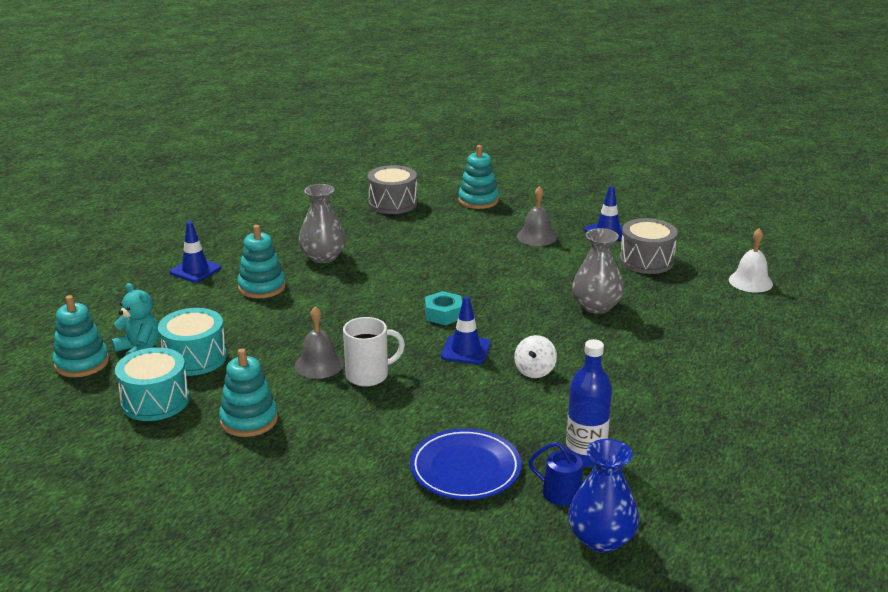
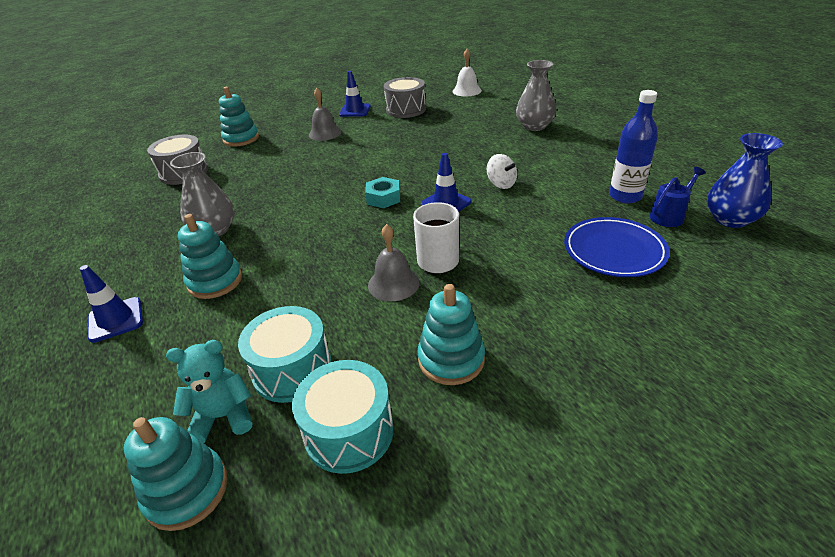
camera: 55 degrees left, 10 degrees up
(596, 306) = (441, 140): grey vase -> grey vase (534, 126)

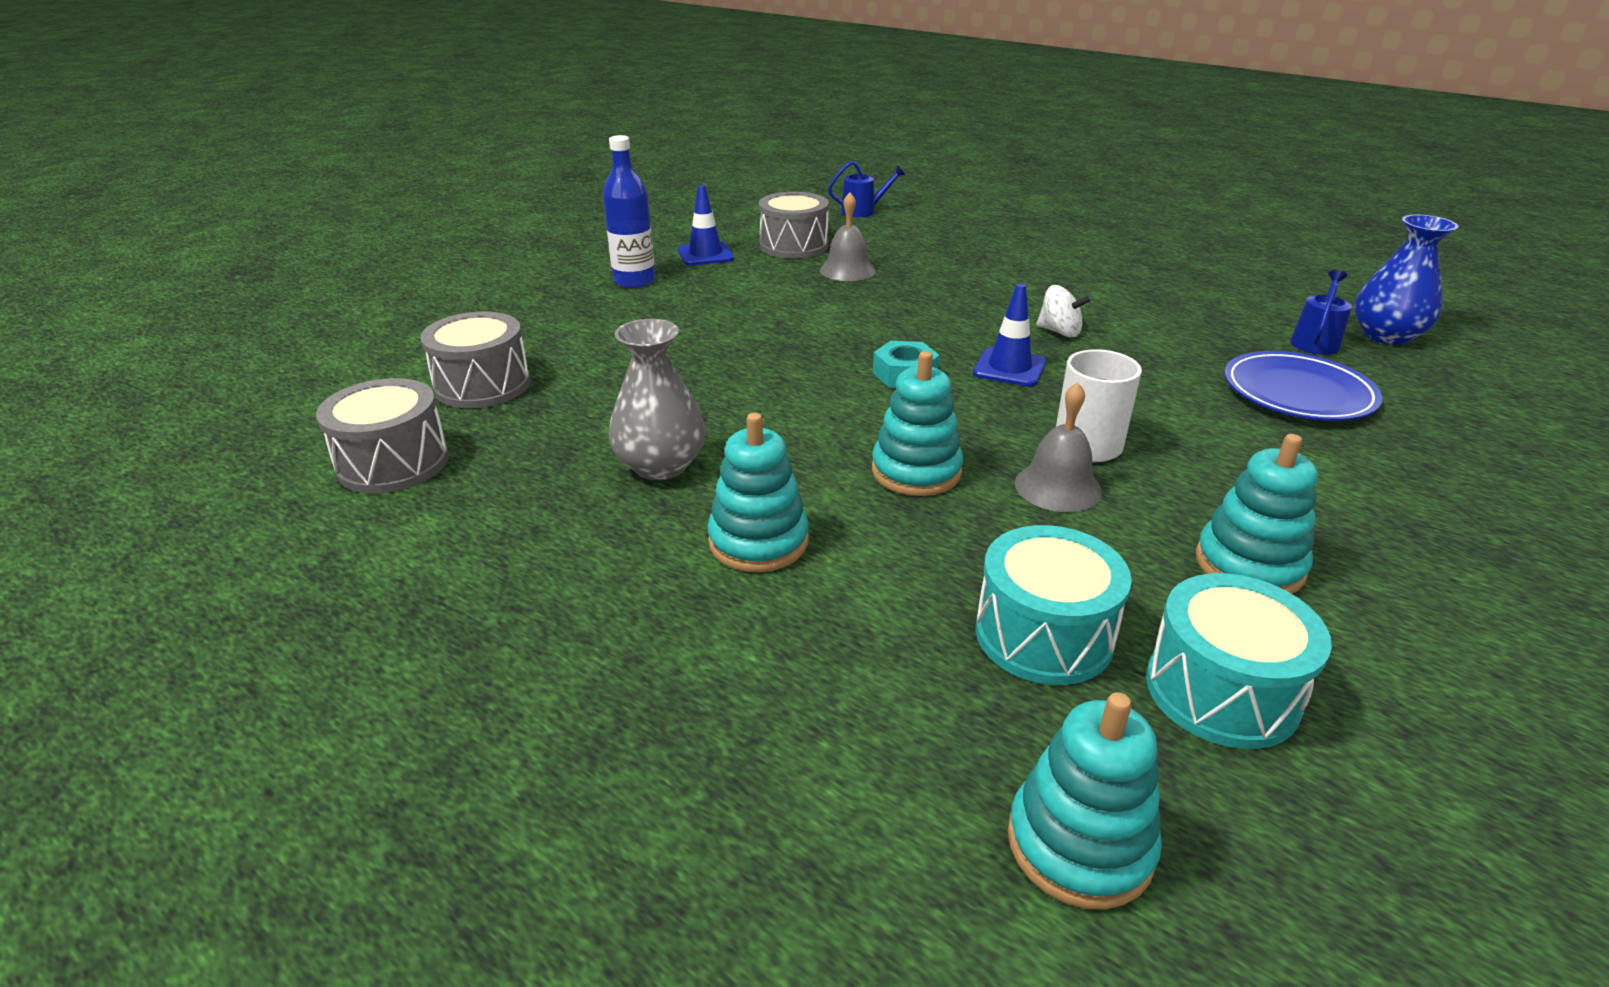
camera: 25 degrees left, 5 degrees down
(112, 207) = (393, 463): none -> grey drum
(116, 320) = (637, 640): blue traffic cone -> none
(223, 416) = (1013, 727): turquoise teddy bear -> none
(241, 139) = (536, 318): turquoise stacking toy -> turquoise stacking toy (916, 471)
(325, 133) = (691, 293): grey bell -> grey bell (847, 270)
(467, 91) = (862, 211): white bell -> blue watering can
(534, 126) = (1020, 251): grey vase -> none
(625, 196) = (1238, 326): blue bottle -> blue bottle (634, 281)

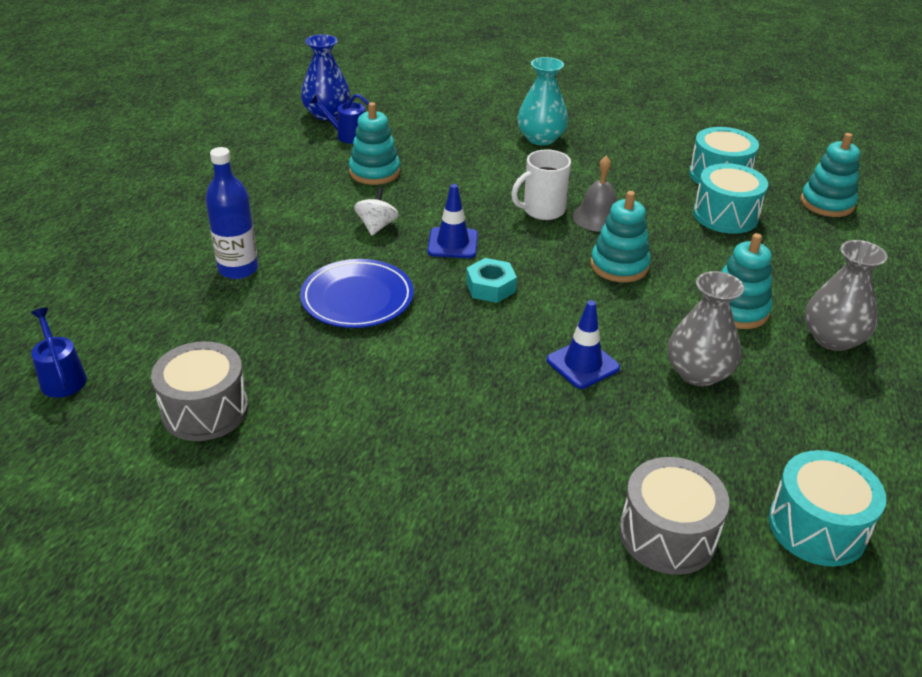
camera: 110 degrees left, 5 degrees up
(393, 463) = (817, 527): grey drum -> turquoise drum
(634, 281) = (361, 518): blue bottle -> blue bottle (238, 269)
(634, 611) = (832, 339): none -> grey vase
(705, 254) = (253, 480): blue traffic cone -> blue traffic cone (582, 364)
(847, 270) = (275, 354): grey bell -> none
(1249, 565) = (625, 167): turquoise stacking toy -> turquoise stacking toy (374, 172)
(1298, 393) = (429, 145): blue plate -> blue plate (357, 298)
(1356, 497) = (541, 138): none -> turquoise vase

